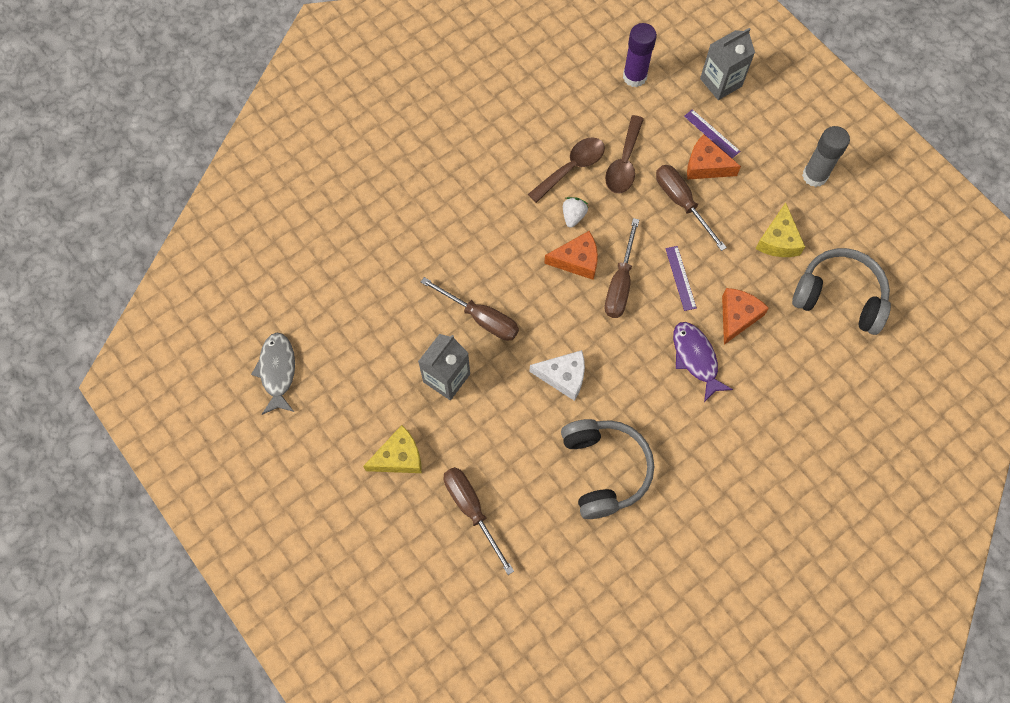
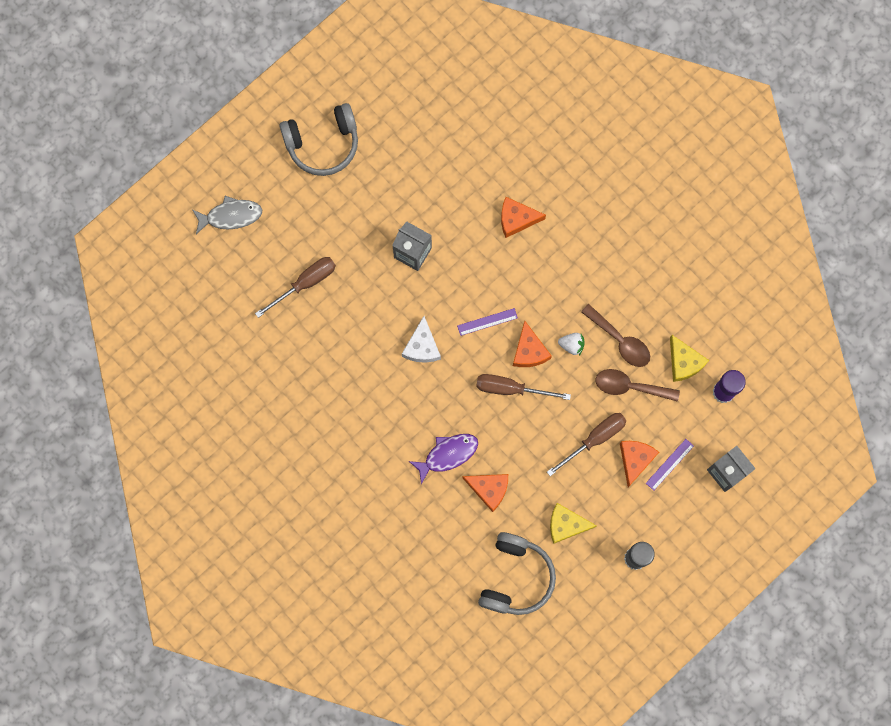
camera: 85 degrees right, 10 degrees up
(277, 371) = (407, 119): grey fish -> grey fish (231, 216)
(399, 457) = (343, 223): yellow cheese -> yellow cheese (684, 362)
(419, 260) = (516, 219): none -> orange cheese
(481, 318) = (468, 275): brown screwdriver -> none
(604, 469) = (345, 384): grey headphones -> grey headphones (323, 144)
(680, 278) = (521, 440): purple ruler -> purple ruler (487, 321)

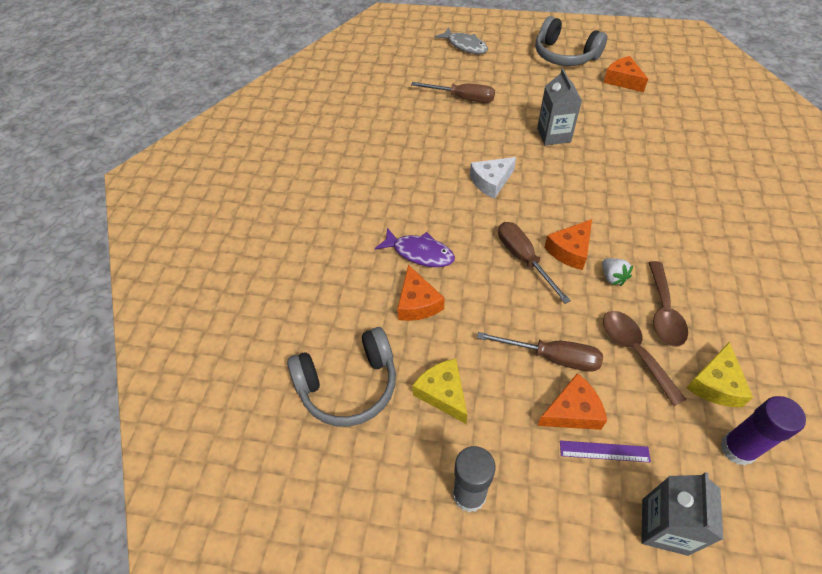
camera: 55 degrees right, 25 degrees down
(487, 321) = (559, 207): purple ruler -> none
(516, 219) = (658, 174): orange cheese -> orange cheese (622, 80)

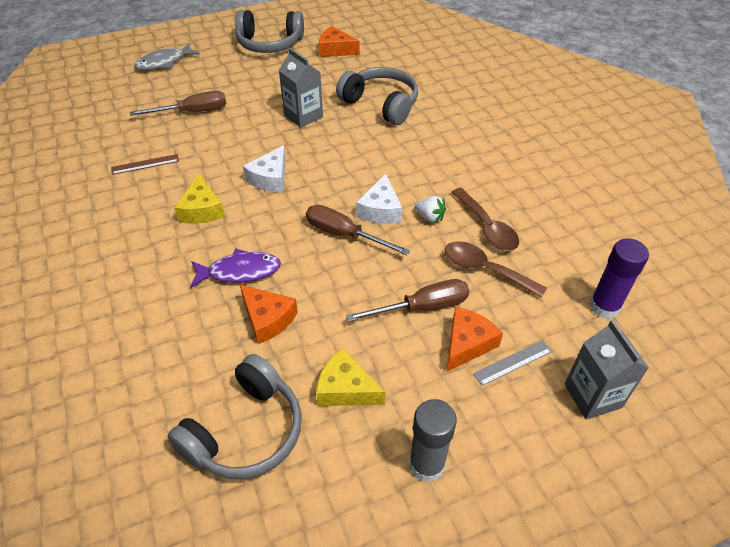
camera: 35 degrees left, 5 degrees down
(400, 131) = (145, 164): none -> brown ruler
(465, 46) = (164, 62): grey fish -> grey fish turned 135 degrees clockwise
(570, 250) = (380, 210): orange cheese -> white cheese
(604, 451) = (512, 362): purple ruler -> grey ruler
(634, 149) = (381, 104): none -> grey headphones
(715, 384) = (559, 265): yellow cheese -> yellow cheese (202, 210)

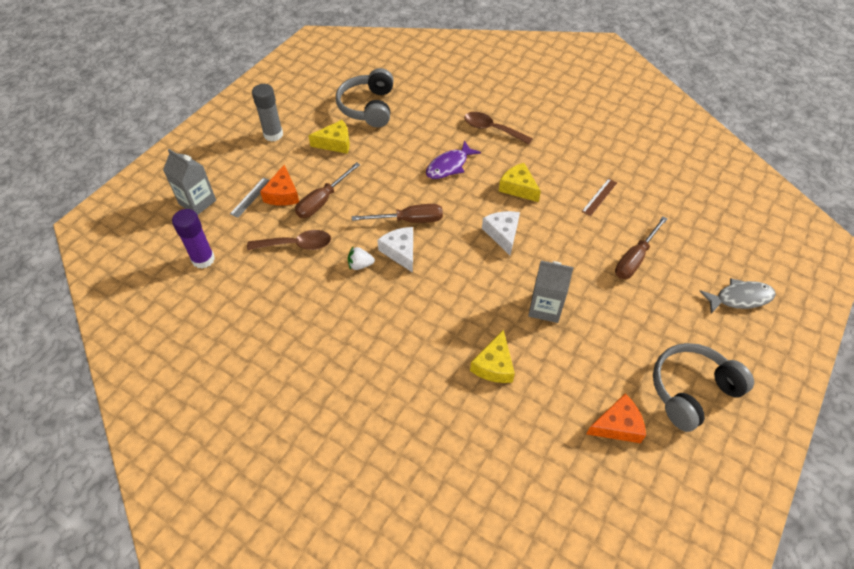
camera: 145 degrees right, 5 degrees up
(164, 62) = (740, 298): grey fish -> grey fish turned 60 degrees clockwise
(267, 319) = (406, 152): orange cheese -> none
(381, 104) = (494, 365): grey headphones -> yellow cheese
(487, 227) = (313, 279): brown spoon -> brown spoon (492, 129)

